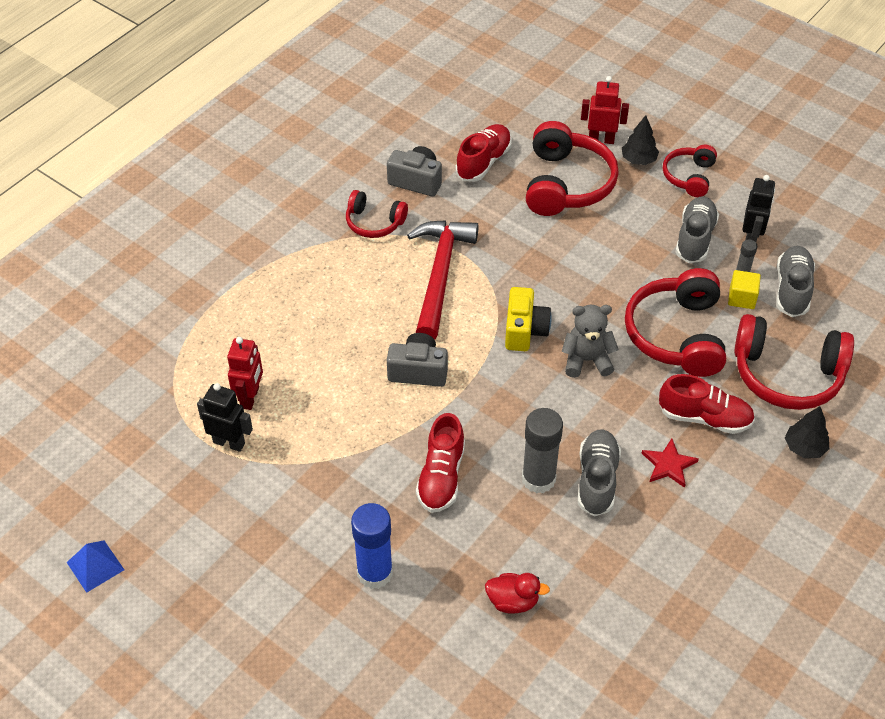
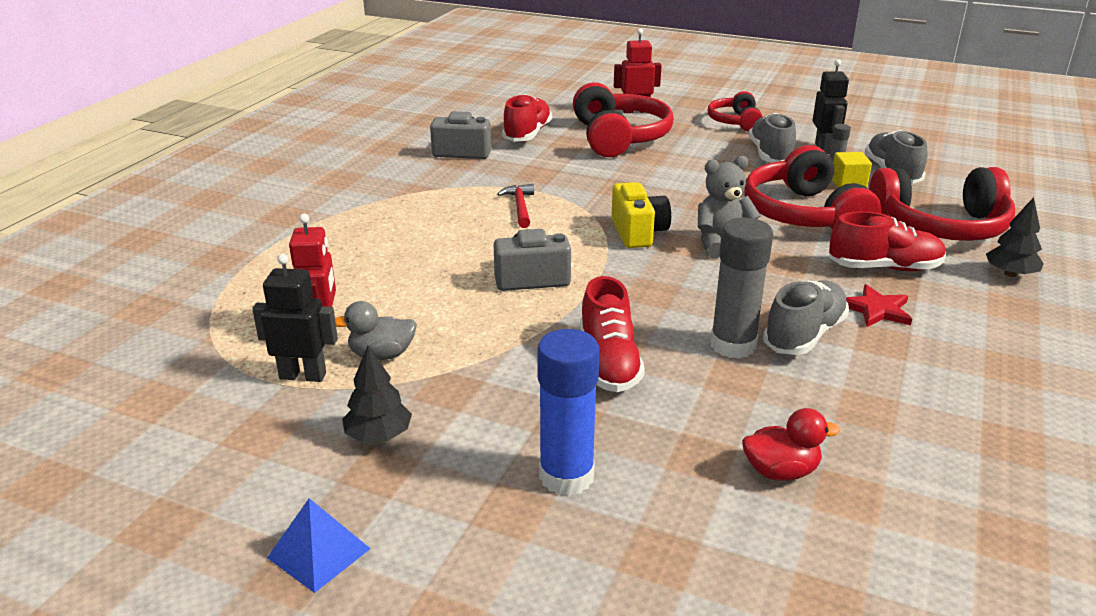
camera: 15 degrees left, 20 degrees down
(95, 566) = (107, 551): blue pyramid -> blue pyramid (319, 553)
(286, 433) = (382, 355): none -> grey duck
(374, 222) = (428, 182): red headphones -> none
(440, 275) = (520, 207): red hammer -> red hammer, size x0.47
(597, 480) = (804, 335): grey shoe -> grey shoe turned 45 degrees clockwise
(638, 160) = (680, 118): black tree -> black tree (378, 436)

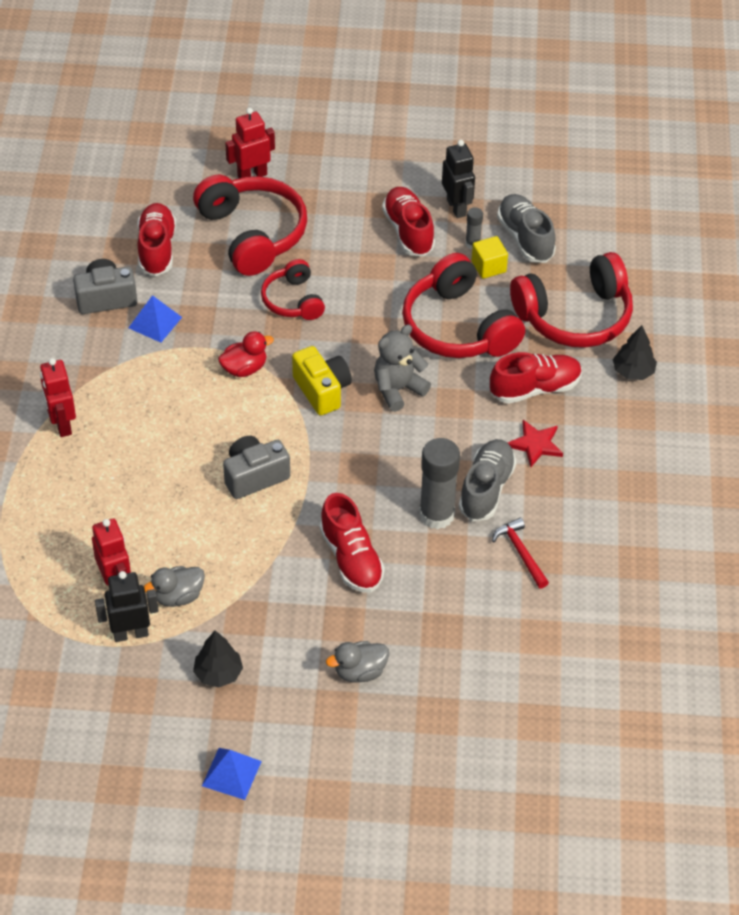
camera: 20 degrees left, 20 degrees up
(362, 214) = (62, 424): none -> red robot
(497, 170) = (155, 322): none -> blue pyramid
(520, 207) = (203, 378): red hammer -> red hammer (520, 552)
(566, 476) = (360, 671): blue glue stick -> grey duck
(735, 122) = (360, 175): red headphones -> red headphones (293, 300)
(770, 154) = (408, 231): grey shoe -> red shoe
(780, 471) = (495, 628): red duck -> red duck (244, 368)

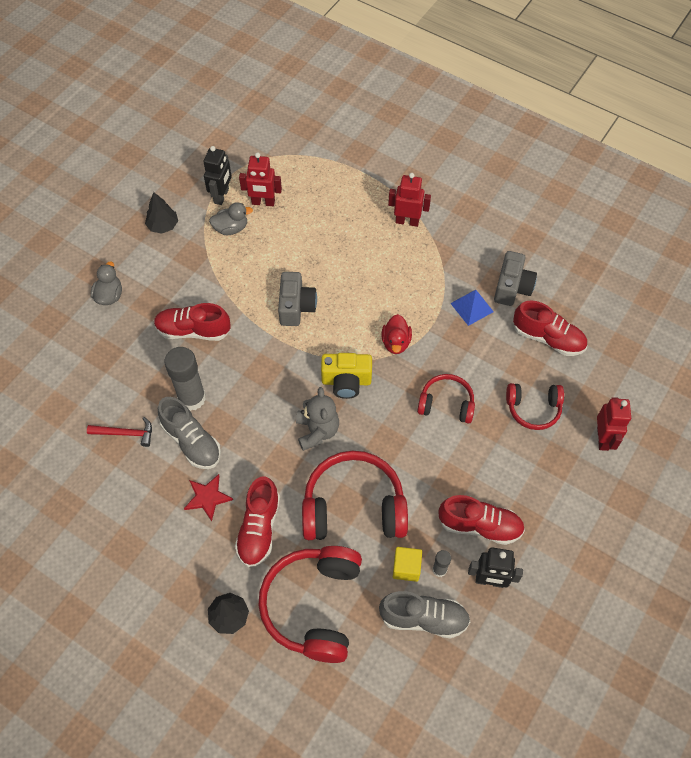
camera: 120 degrees right, 10 degrees up
(178, 596) = (231, 228): grey duck -> grey duck turned 75 degrees clockwise
(231, 773) = (95, 205): blue pyramid -> none
(253, 234) = (533, 409): red headphones -> red headphones, size x0.57

